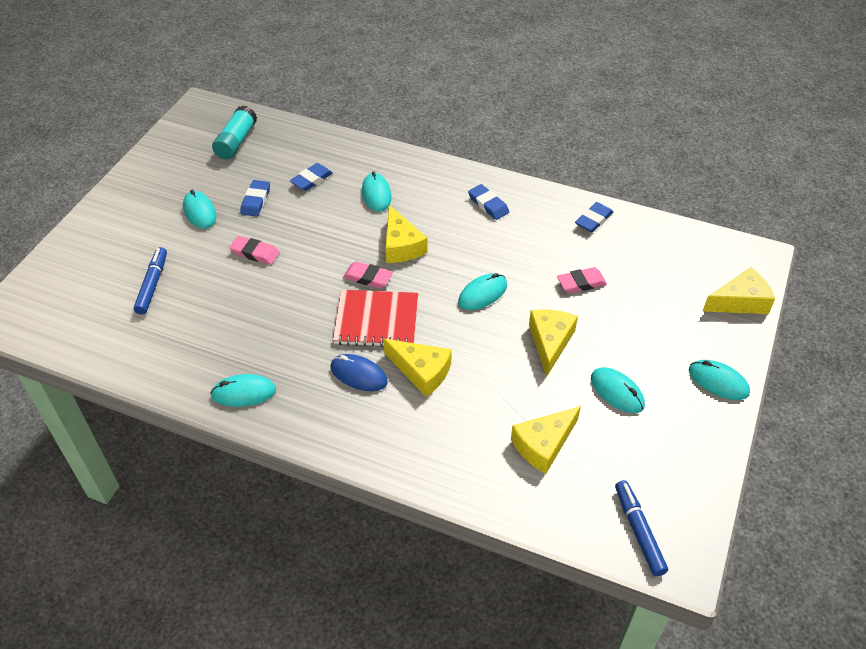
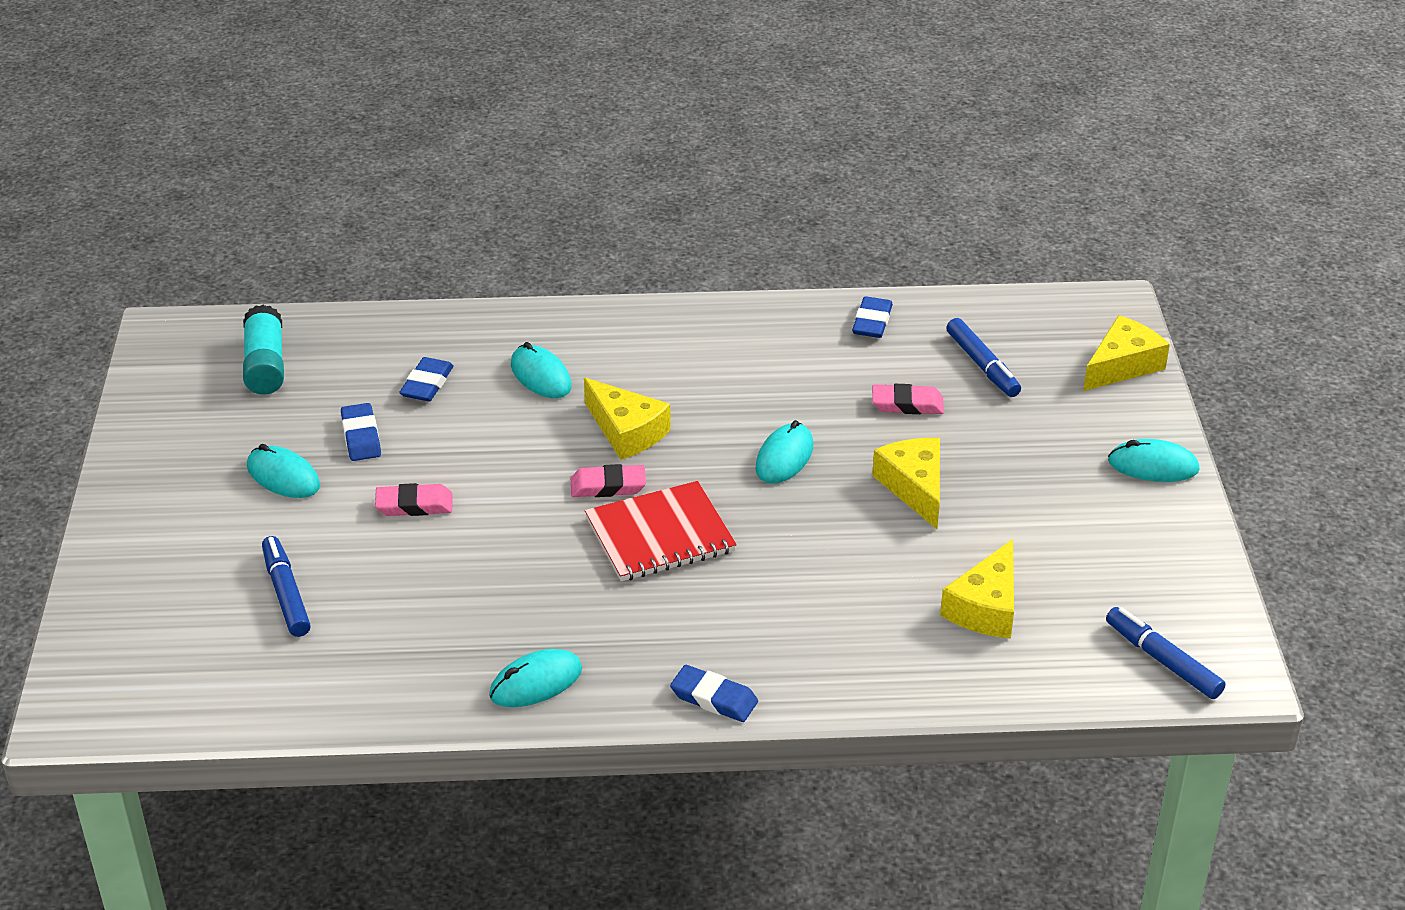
camera: 25 degrees left, 10 degrees down
(358, 375) = (684, 608): blue mouse -> none
(421, 371) = (767, 576): yellow cheese -> none
(488, 204) = (713, 344): blue eraser -> blue eraser (714, 698)
(581, 283) = (907, 404): pink eraser -> pink eraser turned 45 degrees clockwise
(617, 392) = (1037, 517): turquoise mouse -> none
(646, 271) = (982, 365): none -> blue marker

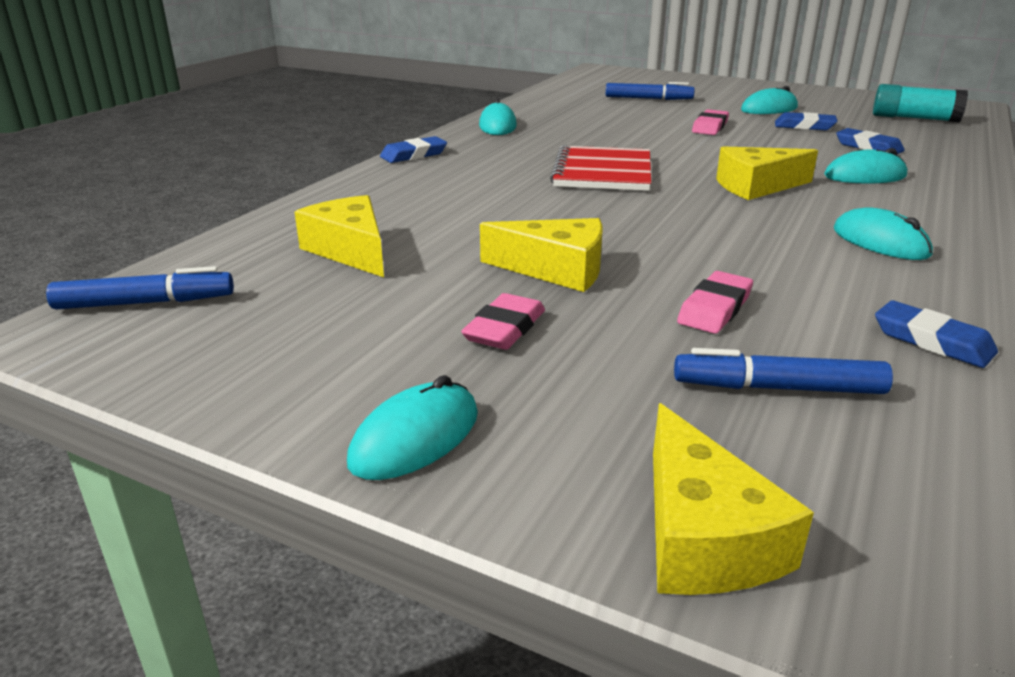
camera: 120 degrees right, 10 degrees down
(608, 486) = (682, 169): pink eraser -> pink eraser (505, 328)
(784, 457) = (665, 229): turquoise mouse -> turquoise mouse (880, 242)

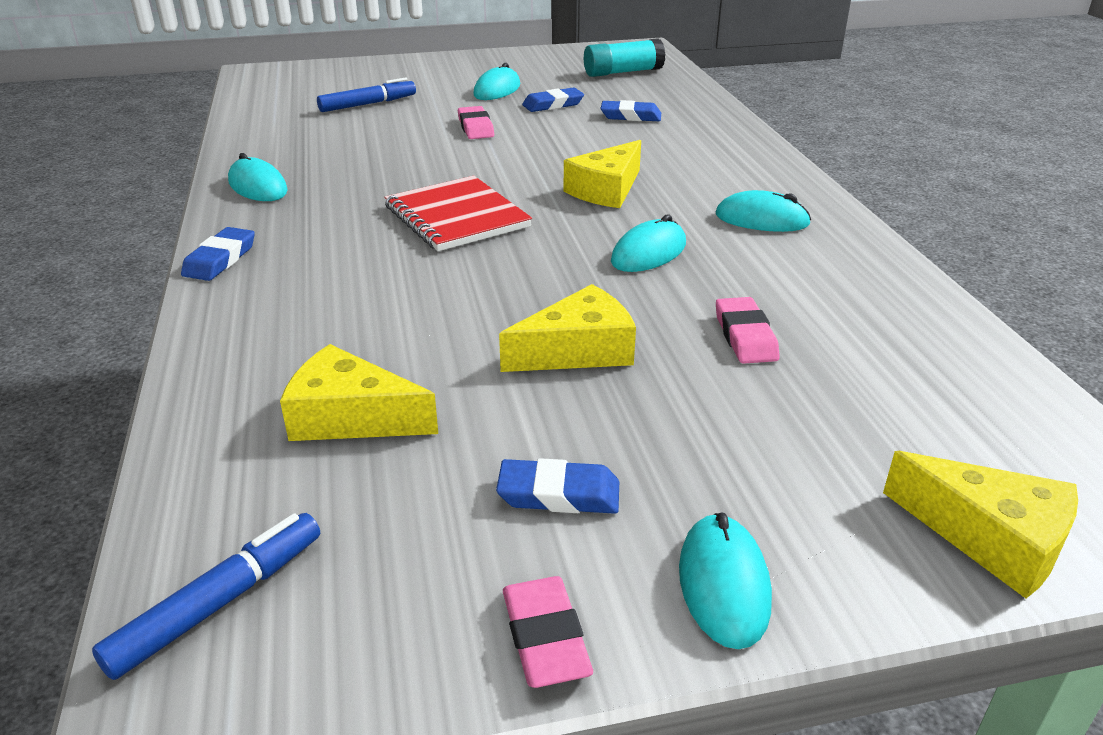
camera: 40 degrees left, 5 degrees up
(505, 328) = (629, 436): pink eraser -> pink eraser (545, 637)
(778, 388) = (874, 390): blue marker -> none
(865, 176) = (668, 151): turquoise mouse -> turquoise mouse (649, 253)
(932, 341) = (899, 302): blue eraser -> blue eraser (559, 494)

